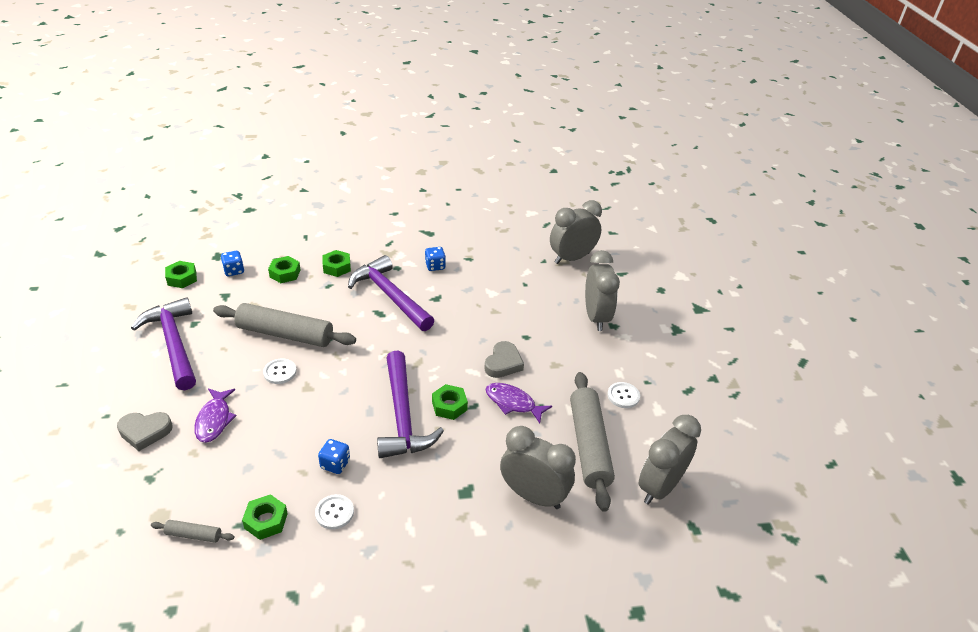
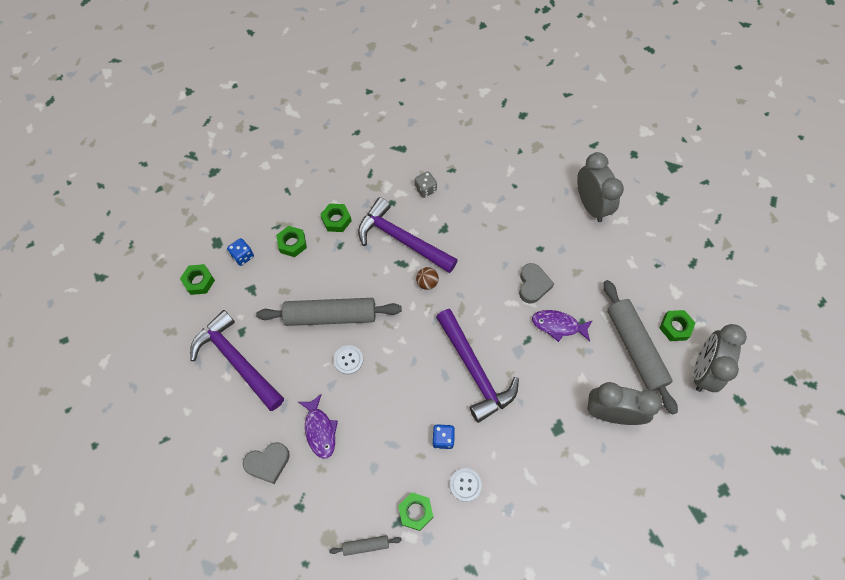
camera: 15 degrees left, 25 degrees up
(395, 334) = (427, 283): none -> brown ball
(435, 266) = (425, 189): blue dice -> grey dice
(449, 406) = (508, 347): green nut -> green nut (675, 327)
(572, 258) = (543, 139): grey clock -> none
(623, 396) = (643, 287): white button -> none

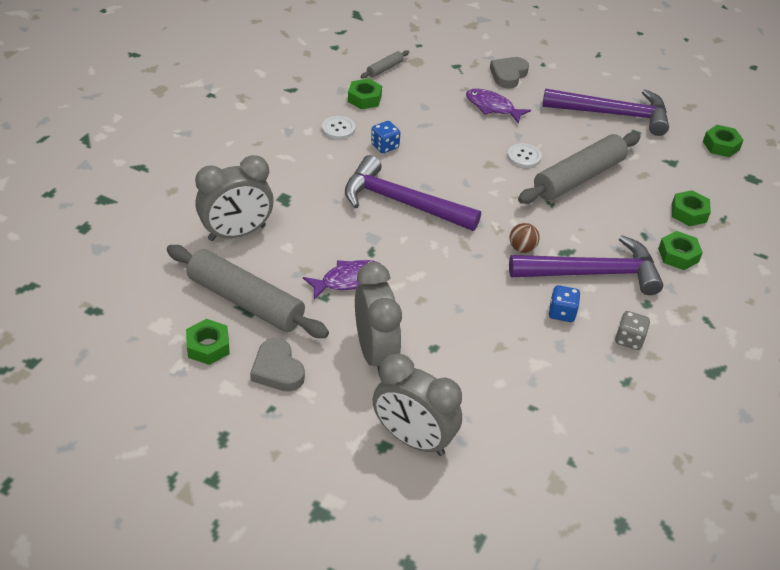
camera: 140 degrees right, 20 degrees down
(243, 256) = (715, 181): blue dice -> blue dice (561, 313)
(533, 285) = (408, 304): grey heart -> grey heart (277, 370)
(702, 370) = (152, 318): grey clock -> grey clock (375, 353)

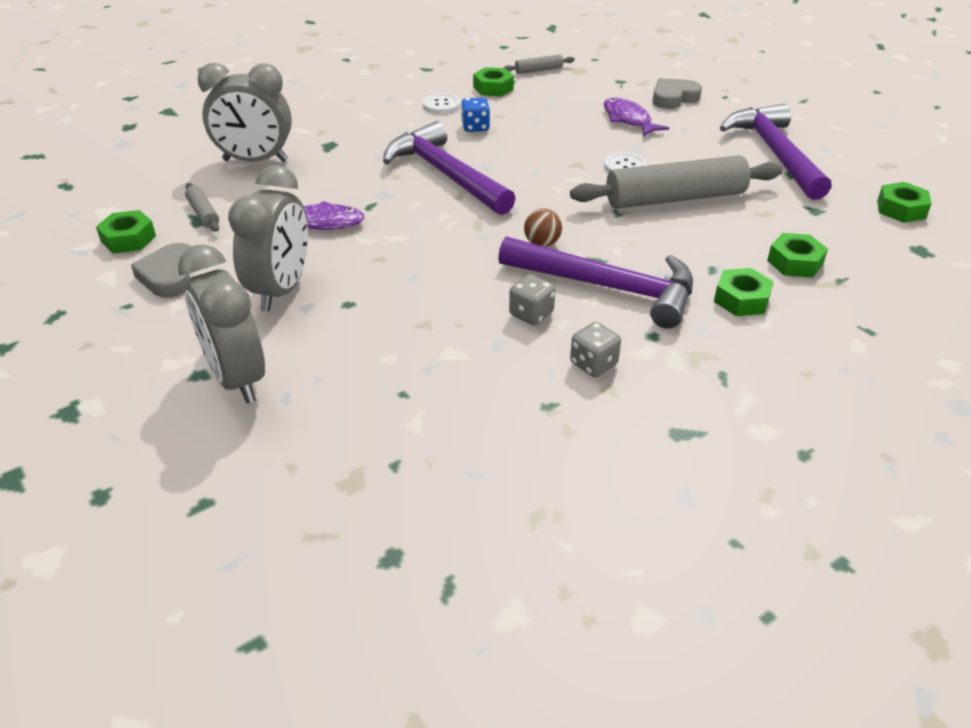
camera: 30 degrees right, 5 degrees down
(246, 301) = (203, 213): grey rolling pin -> grey rolling pin, size x0.44
(561, 313) = (531, 314): blue dice -> grey dice
(613, 114) = (774, 153): purple hammer -> purple hammer turned 135 degrees counterclockwise

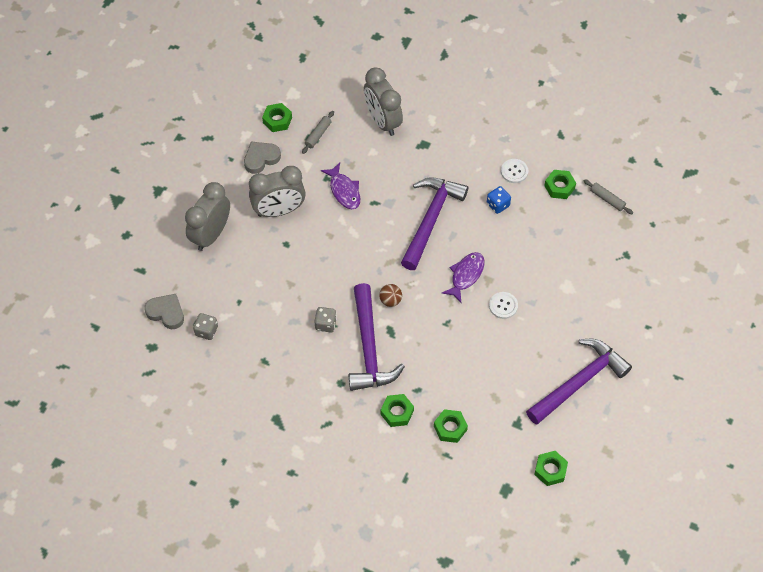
camera: 60 degrees right, 20 degrees up
(593, 364) = (303, 366): grey dice -> grey dice (206, 331)
(628, 120) = (568, 283): purple fish -> purple fish (466, 275)
(673, 98) = (621, 297): grey heart -> grey heart (166, 313)
(675, 198) = (482, 346): grey rolling pin -> none

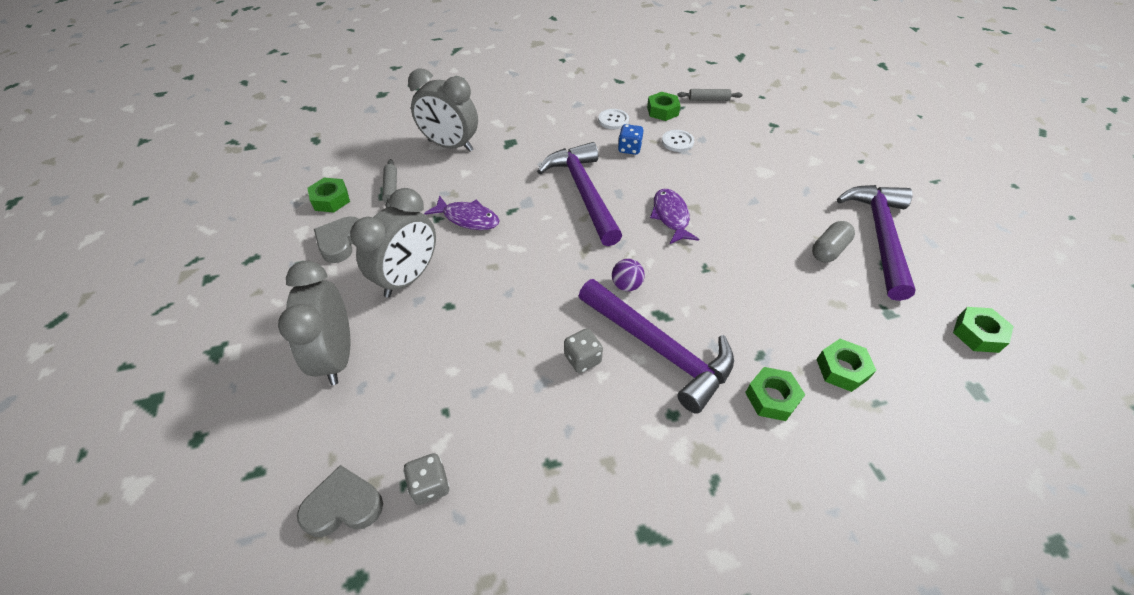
camera: 40 degrees left, 10 degrees down
(390, 300) = (626, 285): brown ball -> purple ball
(503, 306) = (735, 219): white button -> white button (677, 142)
(534, 366) = (828, 250): none -> grey capsule

